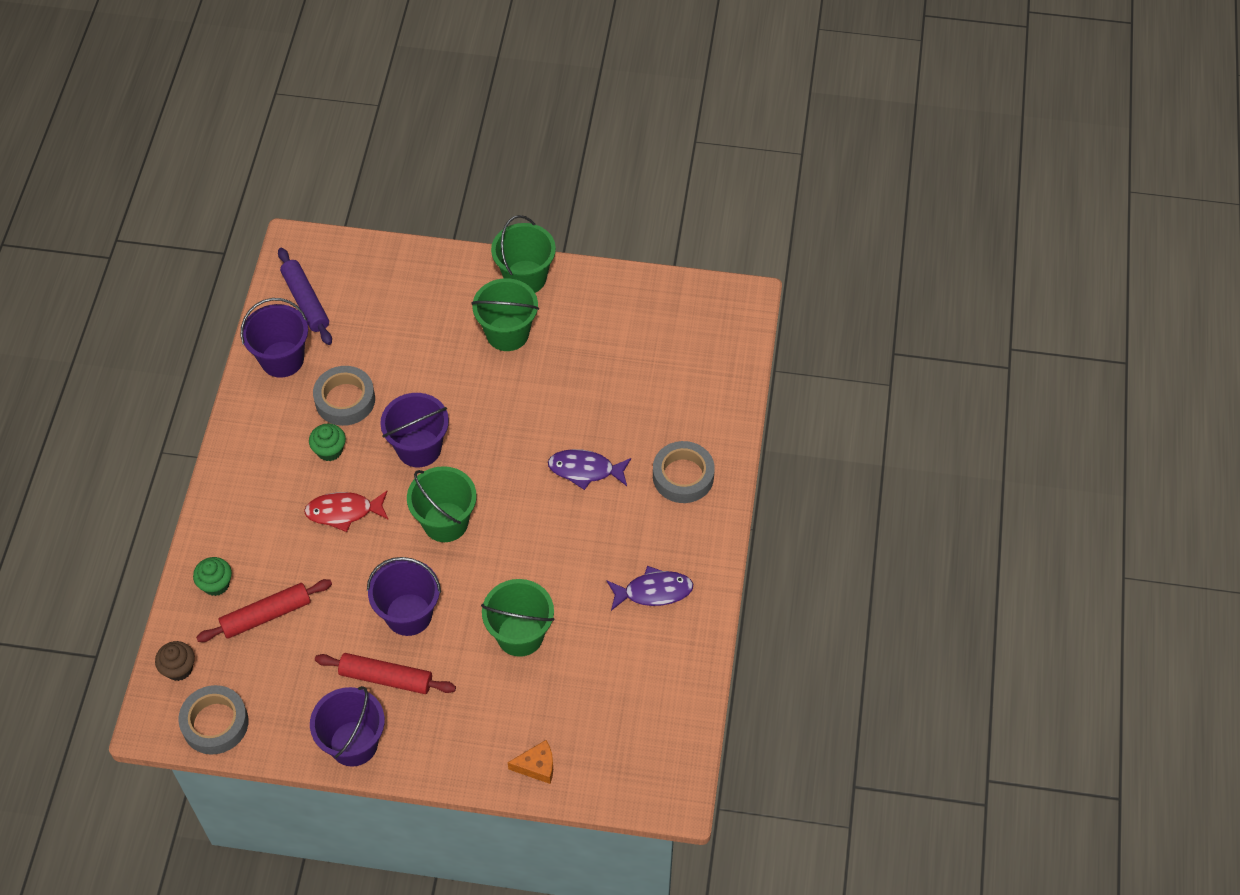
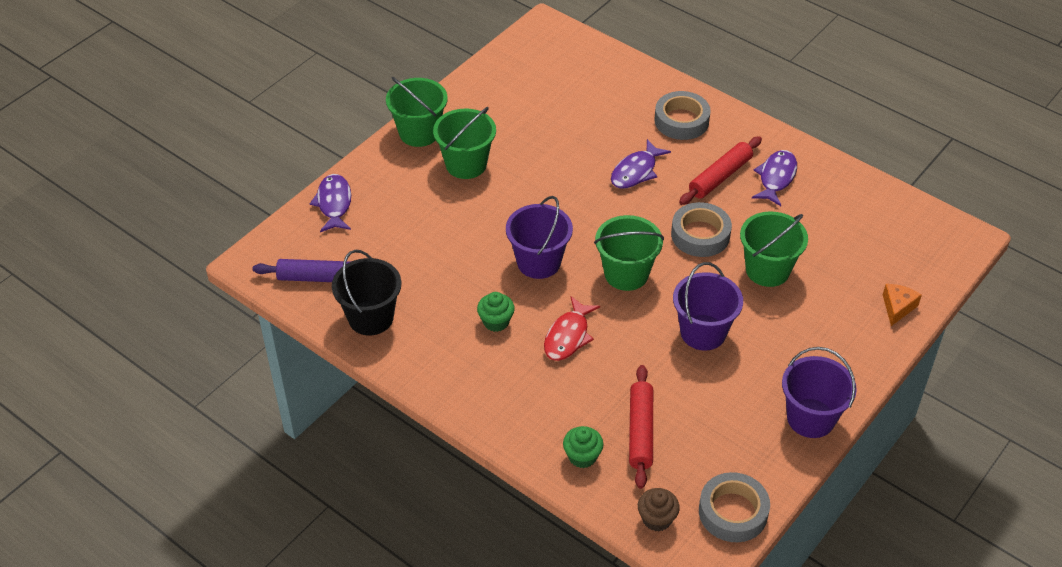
camera: 60 degrees left, 10 degrees down
(282, 359) = (371, 318): purple bucket -> black bucket
(345, 400) = (450, 291): grey tape -> grey tape (700, 235)
(386, 678) = (757, 371): red rolling pin -> red rolling pin (720, 177)
(396, 264) = (334, 204): none -> purple fish

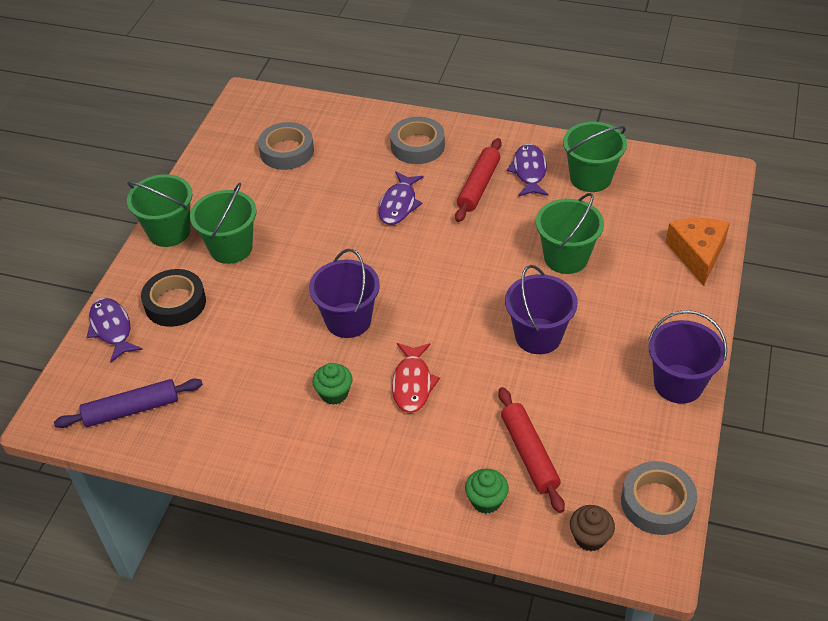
camera: 20 degrees left, 0 degrees up
(371, 318) = (203, 433): black bucket -> none
(396, 198) = (175, 303): none -> black tape
(626, 274) = (438, 304): green bucket -> green bucket (590, 178)
(700, 235) = (488, 245): grey tape -> grey tape (287, 151)
(897, 307) = (697, 254): orange cheese -> orange cheese, size x1.66

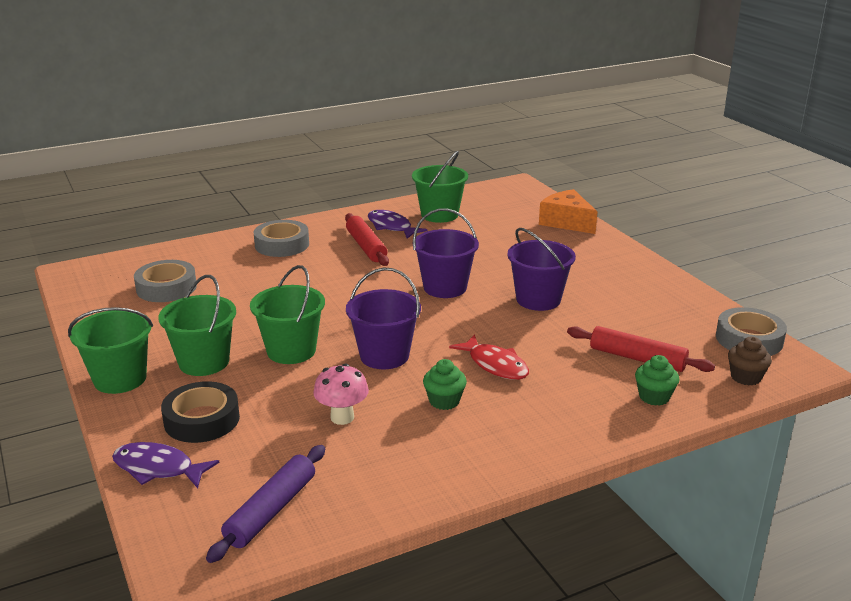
camera: 45 degrees left, 20 degrees down
(254, 361) = (342, 417): none -> pink mushroom
(399, 204) = (318, 279): purple fish -> none
(566, 258) = (489, 256): green bucket -> green bucket (291, 351)
(678, 384) = (660, 281): purple bucket -> purple bucket (445, 287)

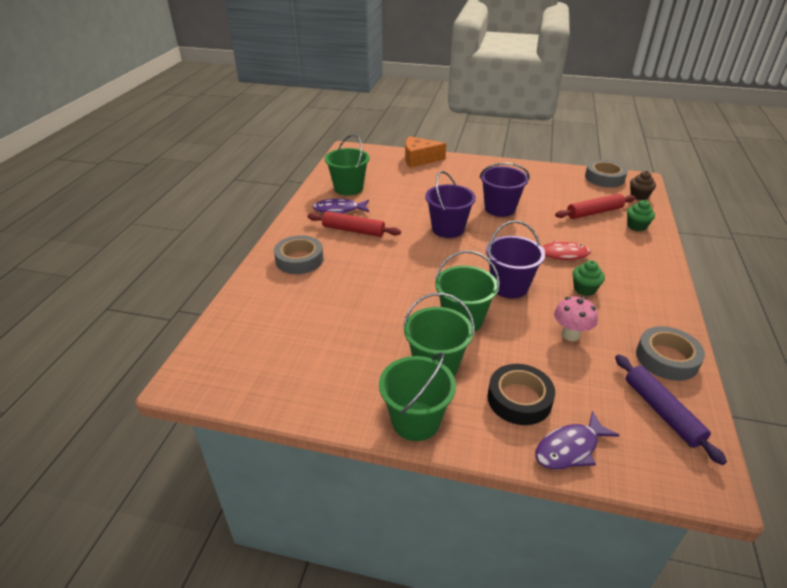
camera: 50 degrees left, 10 degrees up
(166, 288) = (292, 339): grey tape -> grey tape (667, 358)

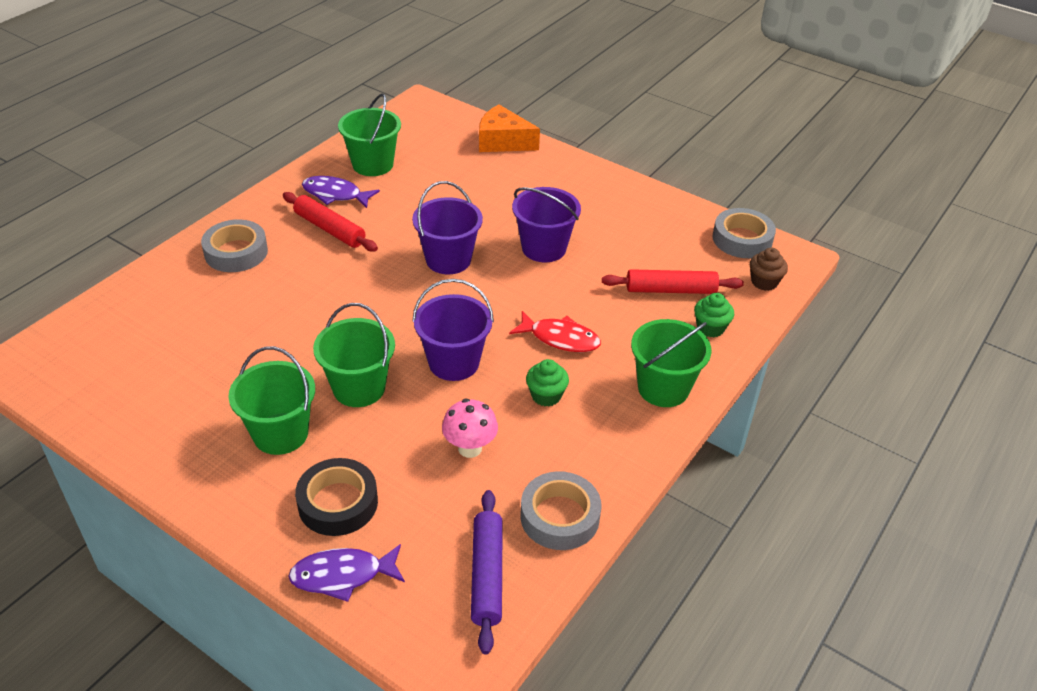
camera: 20 degrees right, 5 degrees up
(415, 421) = (208, 487): green bucket -> green bucket (663, 388)

